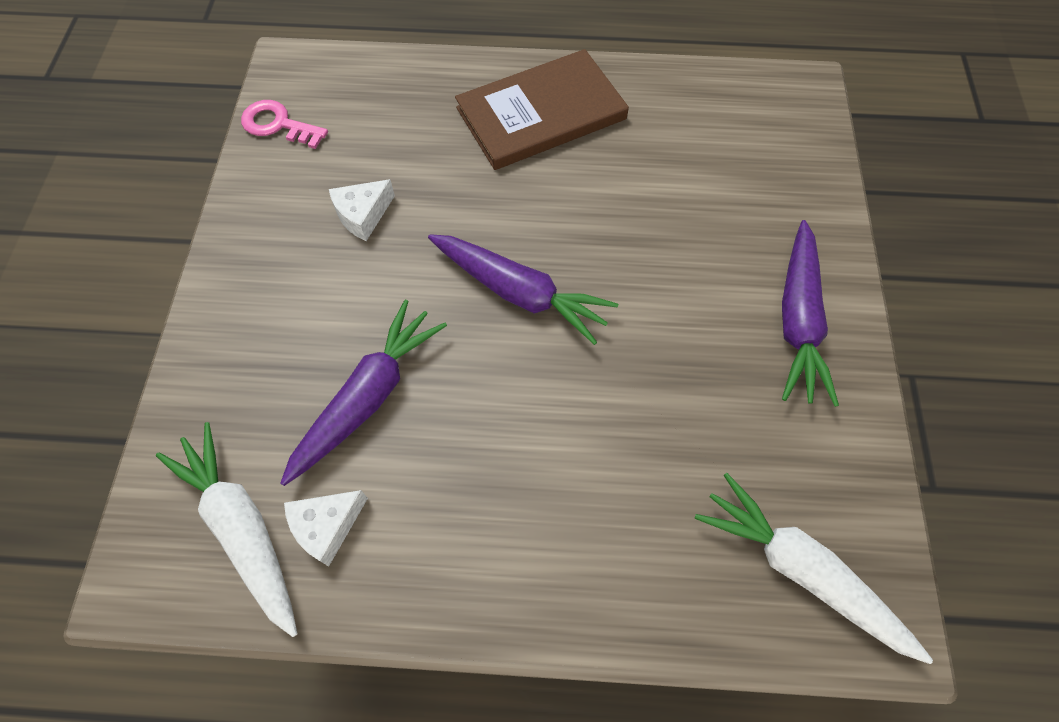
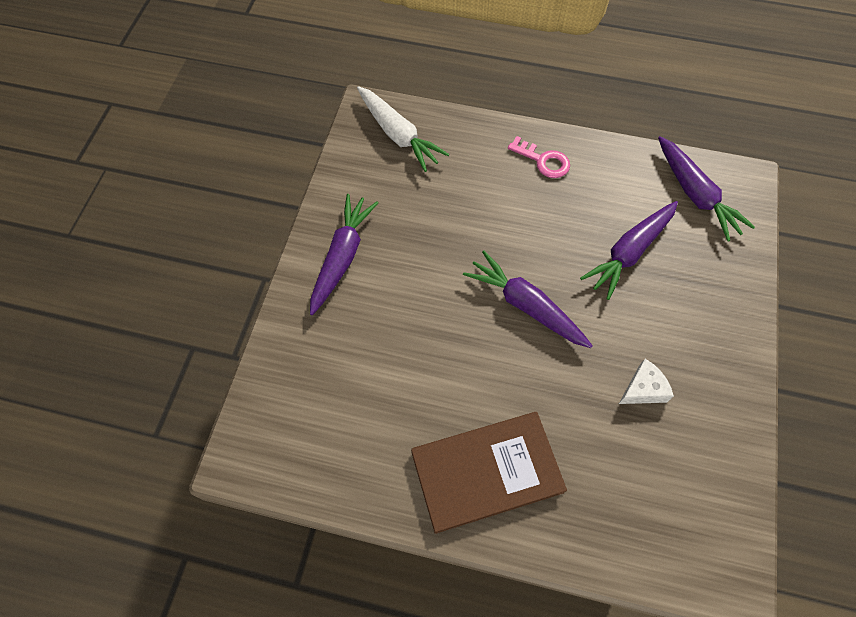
camera: 170 degrees left, 0 degrees up
(242, 528) = (695, 194): white carrot -> purple carrot
(278, 124) = (729, 501): pink key -> pink key (543, 161)
(327, 526) = (648, 188): white cheese -> none

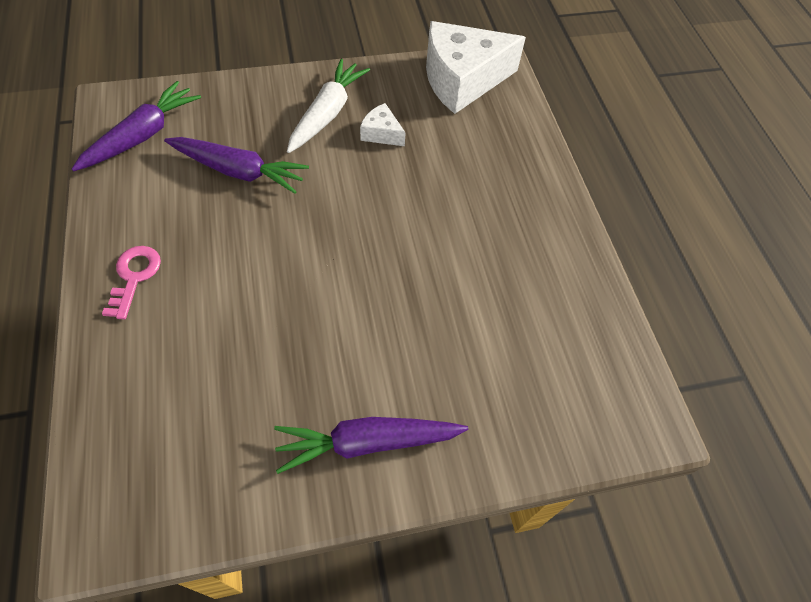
camera: 120 degrees left, 5 degrees down
(398, 135) = (136, 465): white carrot -> white carrot (327, 113)
(486, 472) = (520, 217): brown book -> none
(525, 305) = (341, 236): purple carrot -> none
(708, 517) = (462, 80): none -> white cheese

